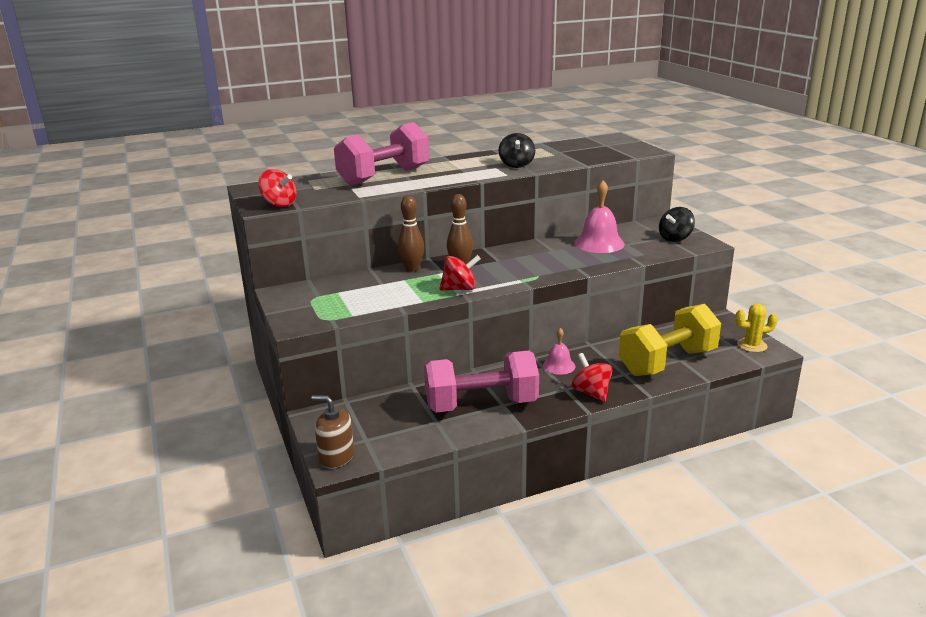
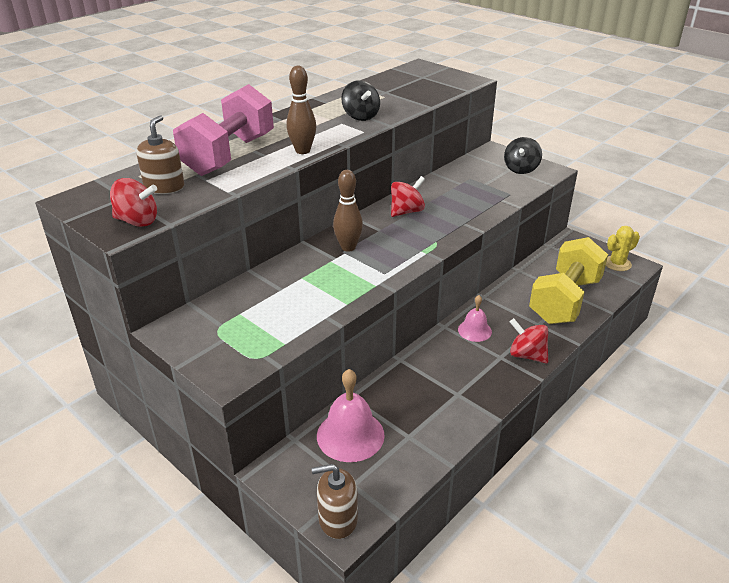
camera: 25 degrees left, 10 degrees up
(318, 188) = (164, 187): none -> brown soap dispenser
(412, 269) = (298, 260): brown bowling pin -> brown bowling pin (303, 151)
(460, 289) = (372, 277): red spinning top -> red spinning top (406, 211)
(481, 405) = (437, 401): pink dumbbell -> none
(599, 243) = (458, 188): pink bell -> pink bell (350, 435)

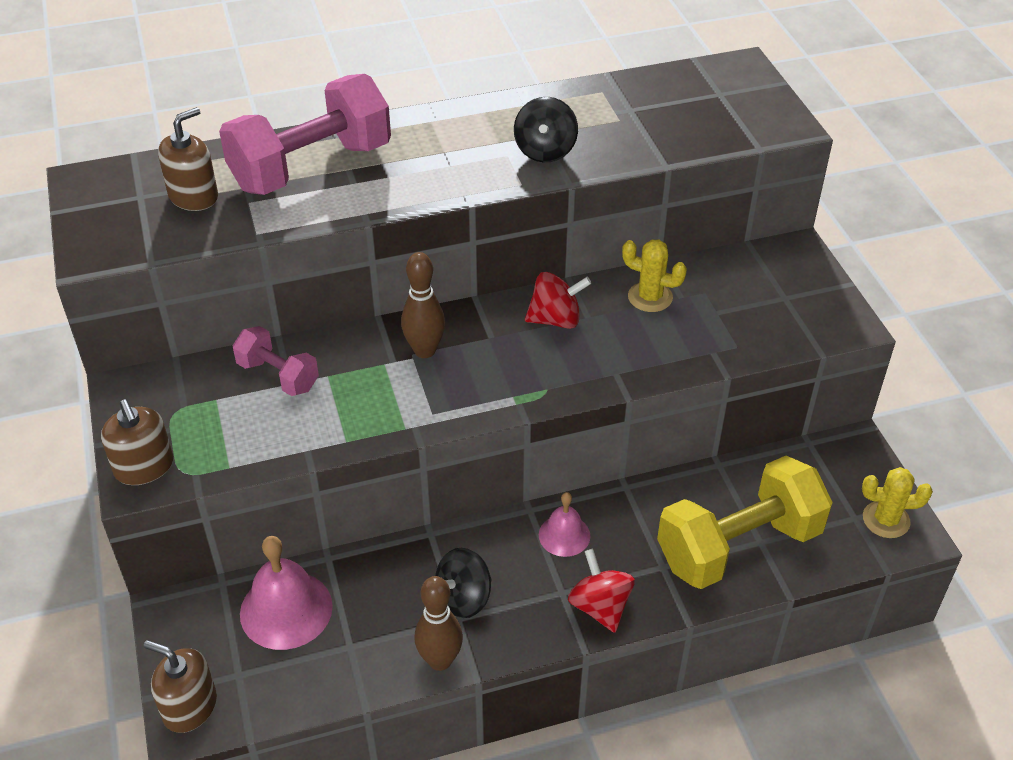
camera: 30 degrees right, 10 degrees up
(137, 221) = (122, 244): red spinning top -> none
(225, 366) = (144, 467): none -> brown soap dispenser
(269, 288) = (278, 376): none -> pink dumbbell
(303, 151) = (407, 192): brown bowling pin -> brown bowling pin (440, 660)
(445, 188) = (650, 297): none -> yellow cactus
(521, 169) = (802, 304): black spinning top -> black spinning top (464, 598)

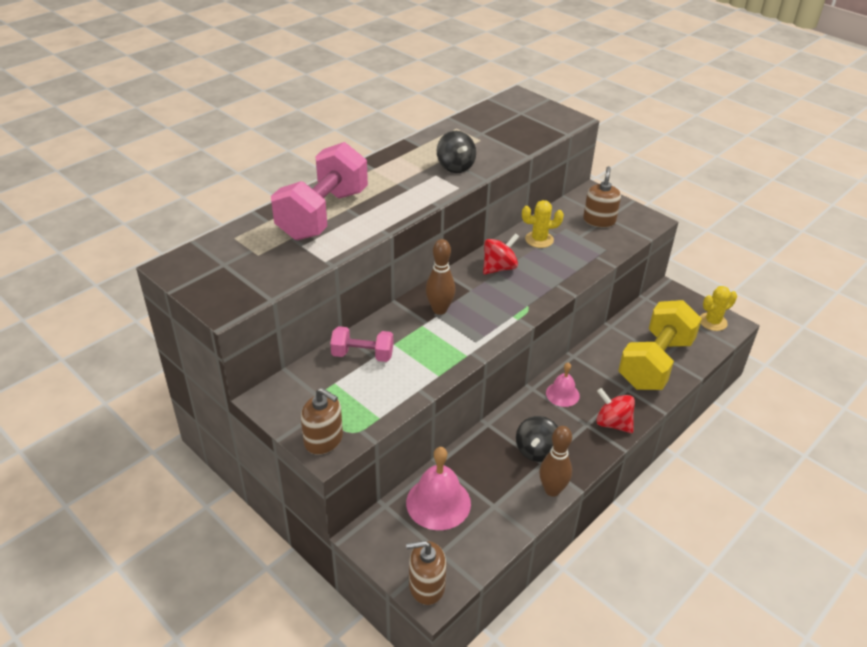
camera: 30 degrees left, 5 degrees down
(193, 196) = (261, 253): brown soap dispenser -> brown soap dispenser (599, 220)

